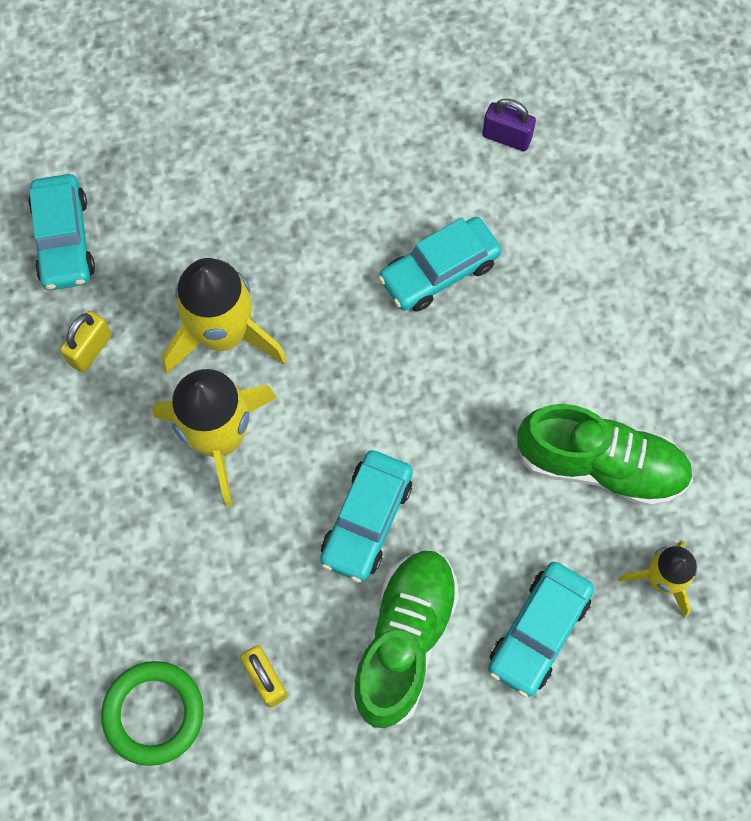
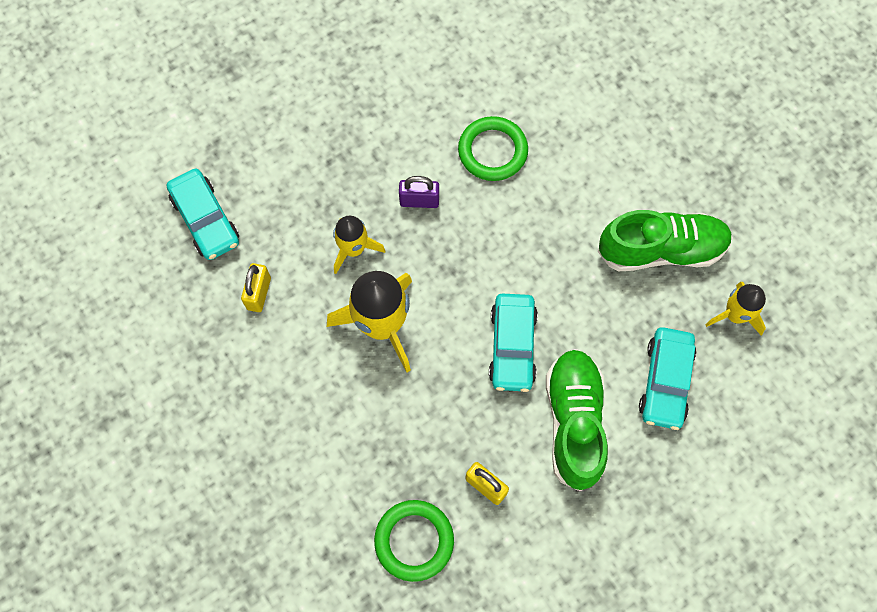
camera: 20 degrees left, 0 degrees up
(223, 334) = (353, 249): yellow rocket -> yellow rocket, size x0.59
(439, 271) = (492, 151): turquoise car -> green ring
(506, 137) = (502, 40): purple padlock -> purple padlock (419, 201)

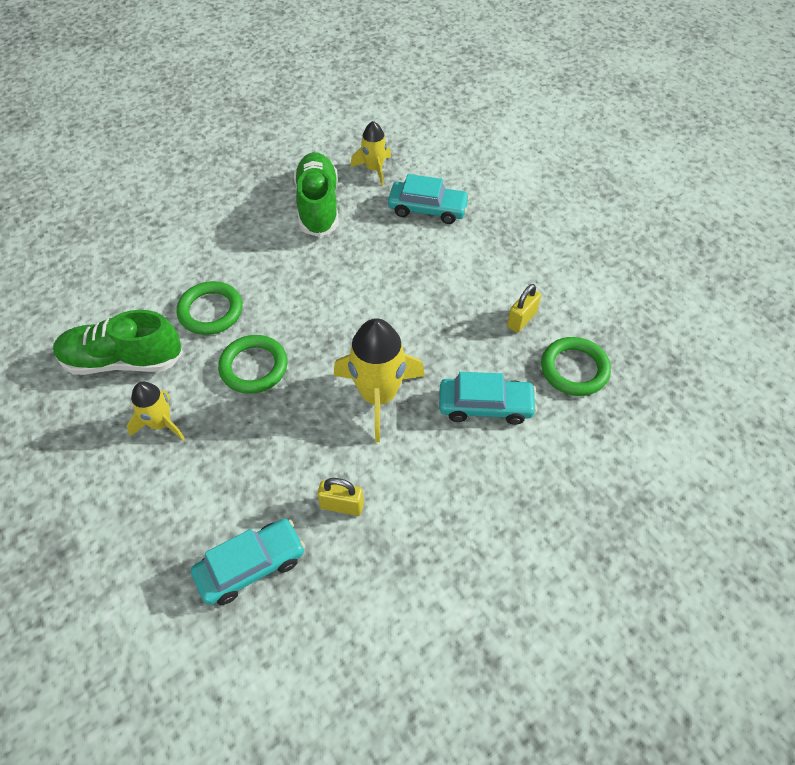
camera: 90 degrees left, 15 degrees down
(353, 249) = (299, 420): yellow rocket -> yellow rocket (160, 423)
(419, 201) = (254, 367): purple padlock -> green ring
(512, 346) = (399, 300): turquoise car -> turquoise car (485, 406)
(574, 422) = (463, 263): green shoe -> green shoe (123, 360)

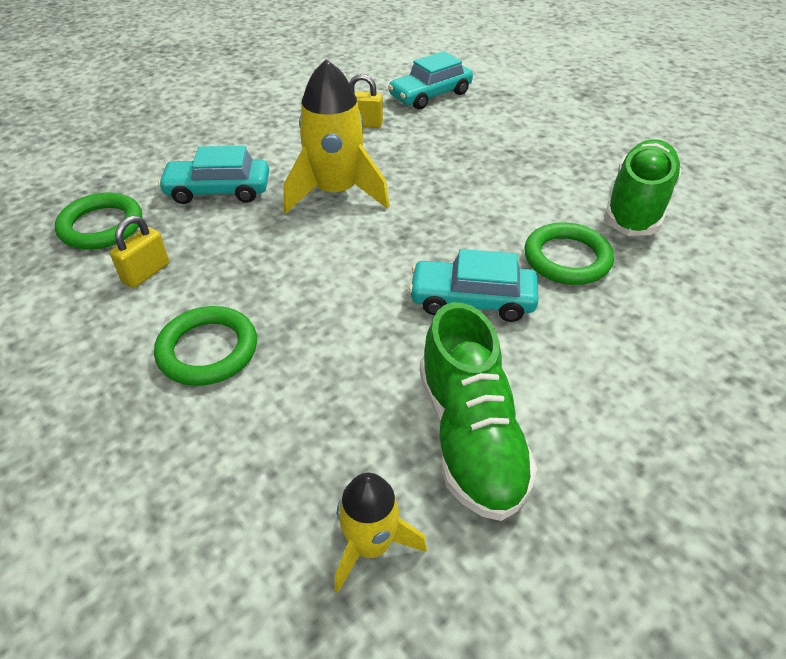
camera: 175 degrees right, 10 degrees down
(123, 360) = (637, 205): green shoe -> green shoe turned 60 degrees counterclockwise
(160, 423) = (557, 161): yellow rocket -> none
(254, 367) = (483, 208): green ring -> green ring (208, 350)
(427, 209) = (258, 445): turquoise car -> turquoise car (472, 300)

